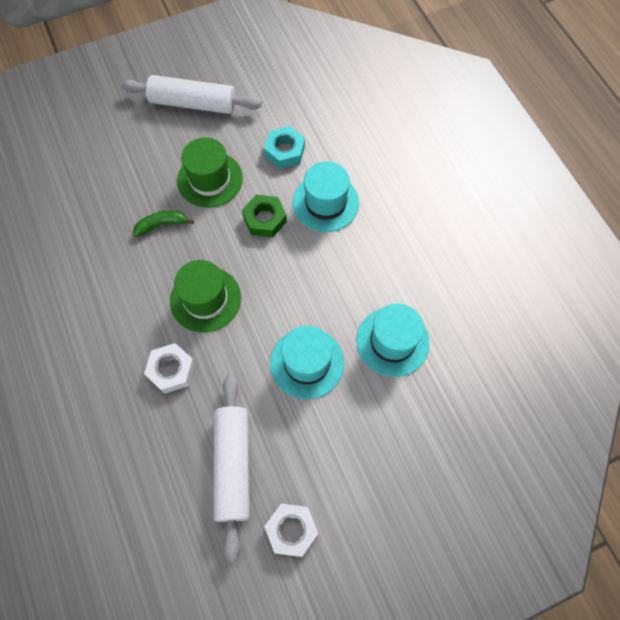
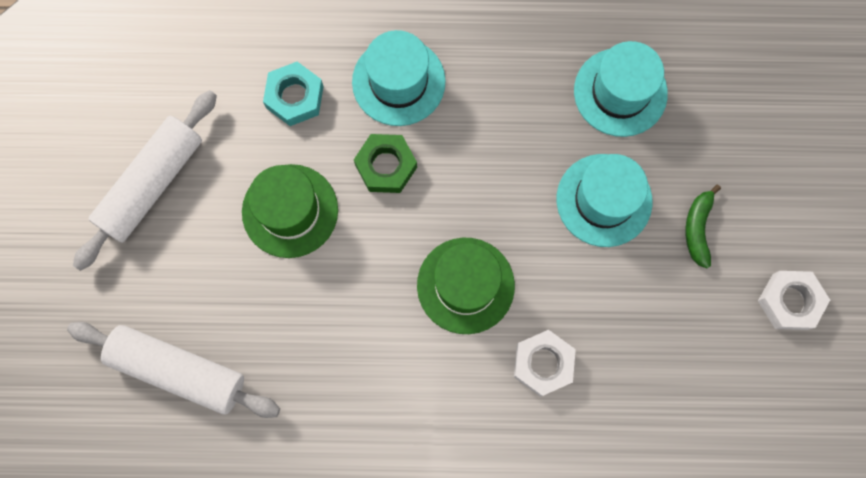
camera: 65 degrees left, 10 degrees up
(161, 225) = (330, 300): green banana -> green banana (697, 228)
(233, 465) = (691, 336): white rolling pin -> white rolling pin (178, 370)

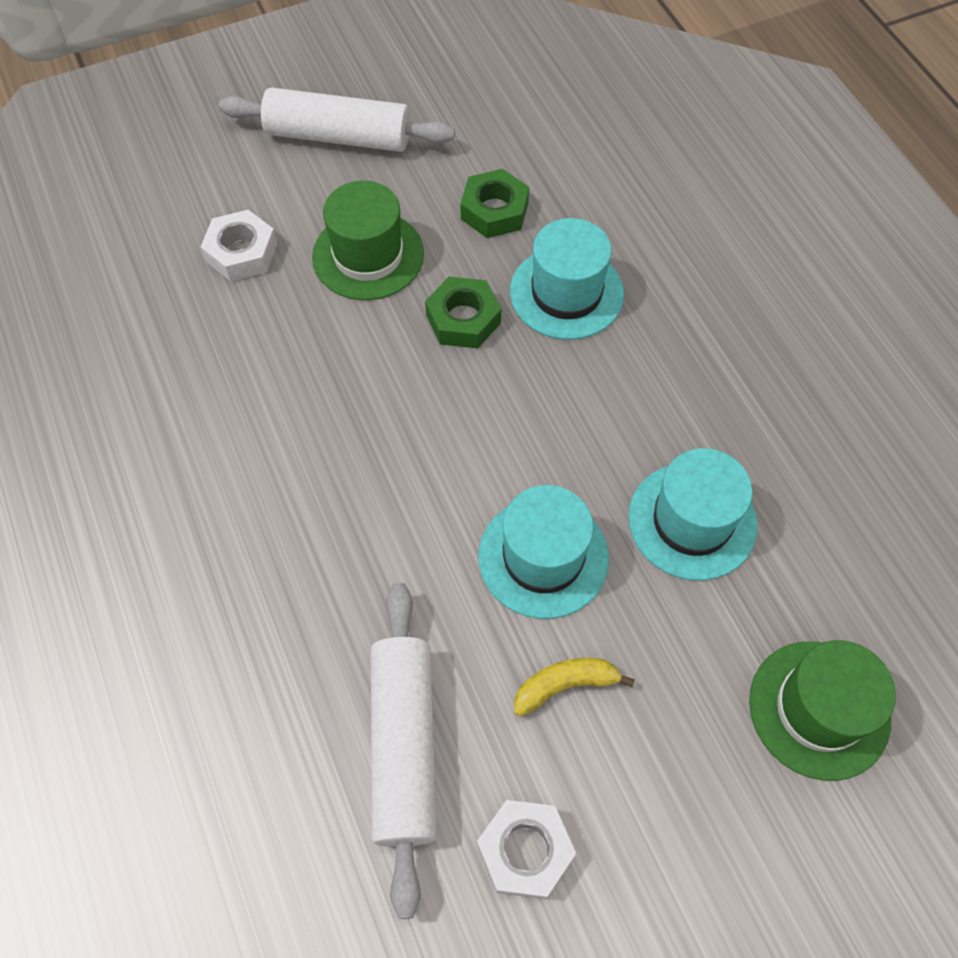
camera: 65 degrees right, 15 degrees down
(178, 370) = (155, 231): white rolling pin -> white rolling pin (404, 745)
(295, 97) = (494, 211): turquoise nut -> green nut
(465, 285) = (363, 450): green hat -> green hat (819, 709)
(543, 363) = (304, 569): white nut -> white nut (242, 252)
(697, 228) = (565, 685): green banana -> yellow banana

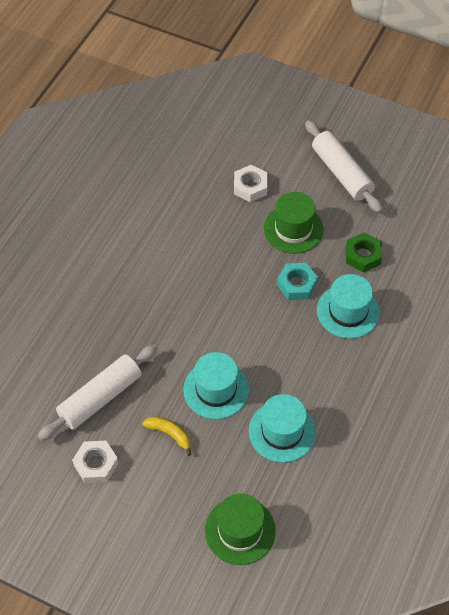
camera: 50 degrees right, 5 degrees down
(463, 319) = (297, 284): green nut -> turquoise nut

